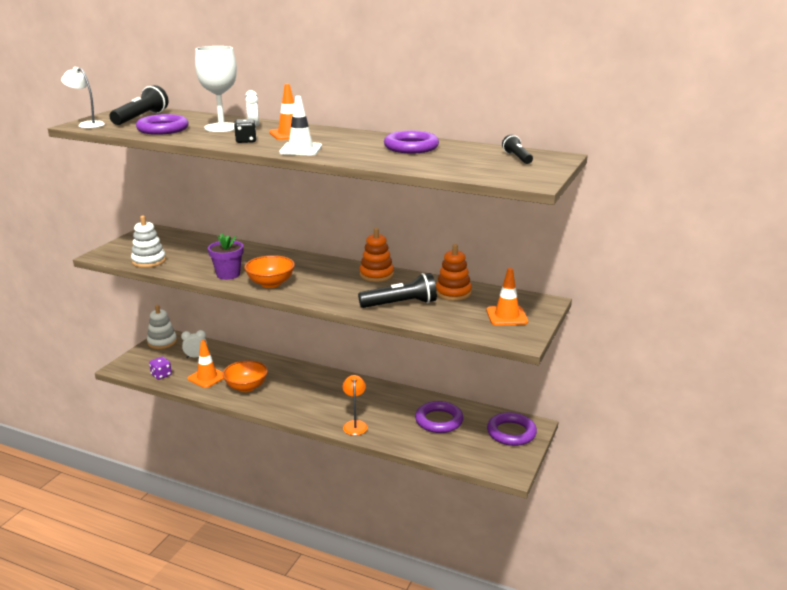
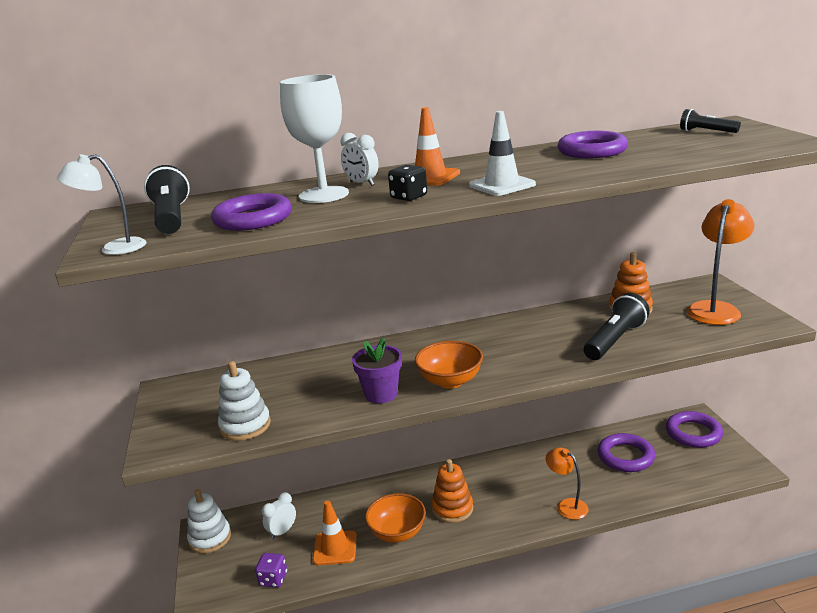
camera: 35 degrees left, 0 degrees up
(376, 275) = (530, 323): orange stacking toy -> orange stacking toy (452, 508)
(506, 316) = (715, 309): orange traffic cone -> orange lamp

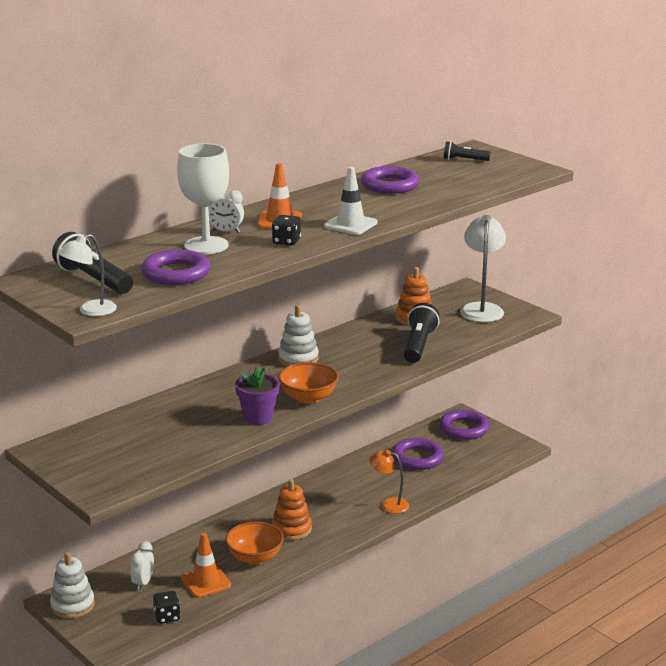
camera: 30 degrees left, 0 degrees up
(245, 426) = (160, 461): white stacking toy -> white stacking toy (298, 359)
(273, 579) = (167, 617): purple dice -> black dice
(715, 309) = (481, 309): orange lamp -> white lamp

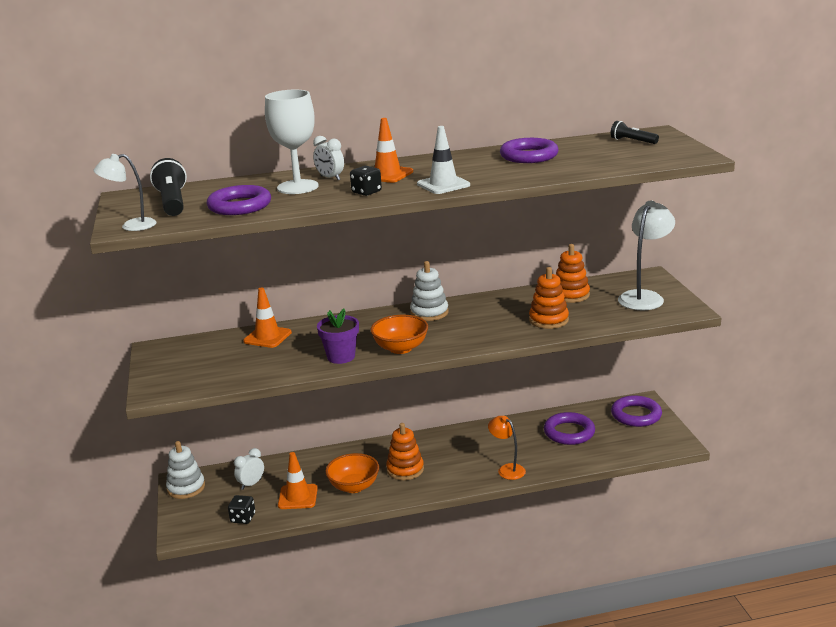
camera: 30 degrees right, 0 degrees up
(157, 414) = (267, 337): none -> orange traffic cone
(418, 345) = (548, 320): black flashlight -> orange stacking toy

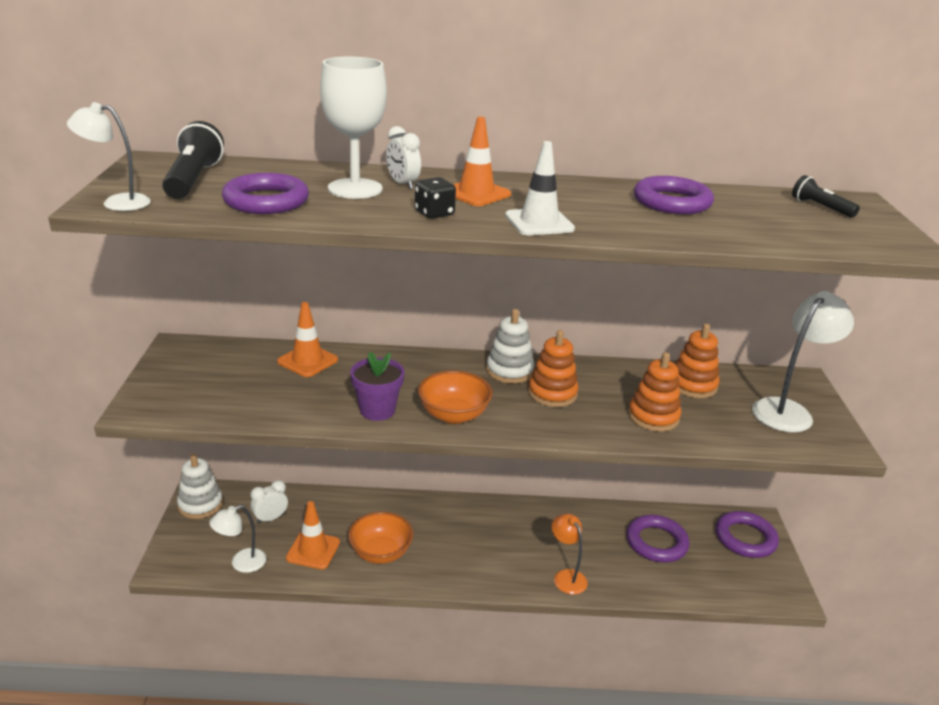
camera: 10 degrees right, 5 degrees up
(243, 518) = (241, 563): black dice -> white lamp
(405, 469) = (447, 544): orange stacking toy -> orange stacking toy (552, 393)

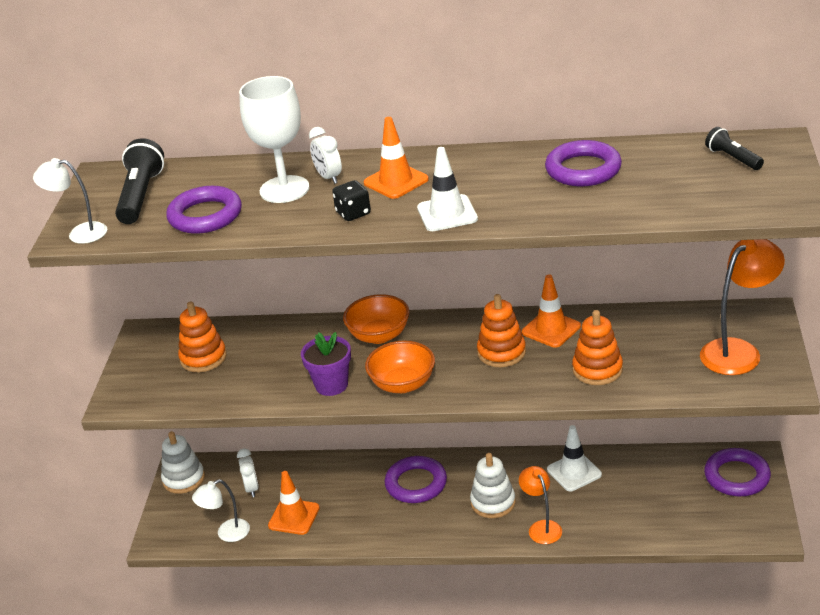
camera: 10 degrees right, 5 degrees up
(270, 518) = (252, 488): white clock -> white clock turned 105 degrees clockwise
(307, 361) = (266, 338): orange traffic cone -> orange traffic cone (551, 329)
(381, 553) = (359, 515): orange bowl -> orange bowl (379, 335)
(509, 371) = (462, 331): white stacking toy -> white stacking toy (493, 502)
(591, 524) = (574, 472): none -> white traffic cone
(656, 542) = (640, 487): purple ring -> purple ring (416, 484)
(693, 385) = (647, 330): orange stacking toy -> orange stacking toy (203, 358)
(788, 410) = (738, 351): white lamp -> orange lamp

